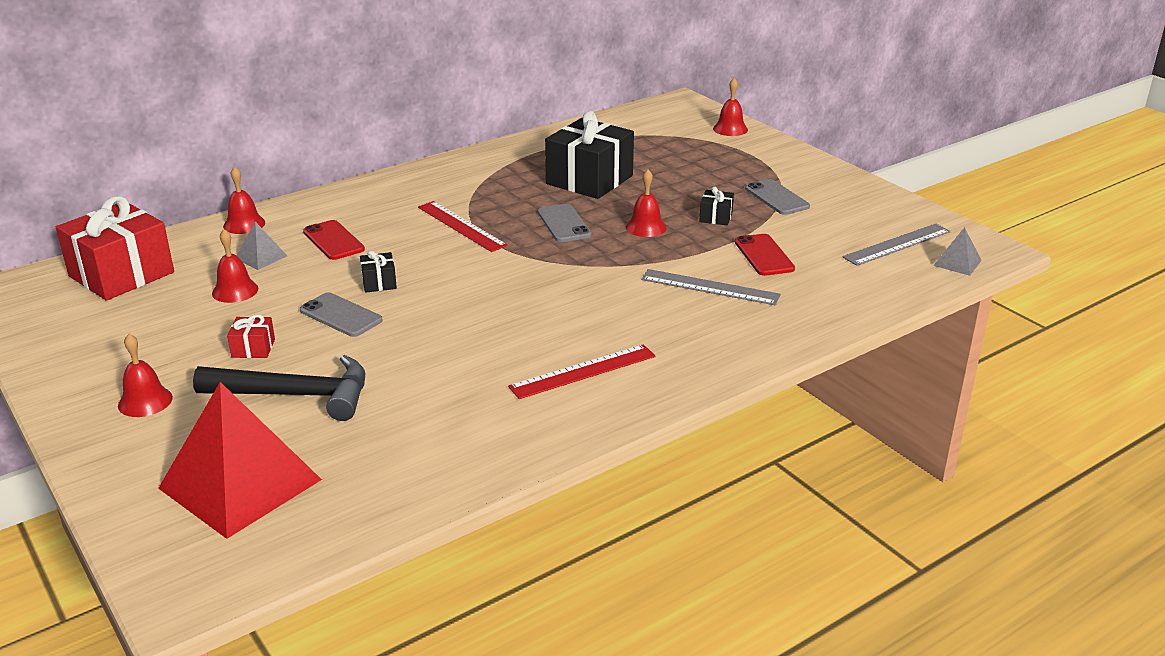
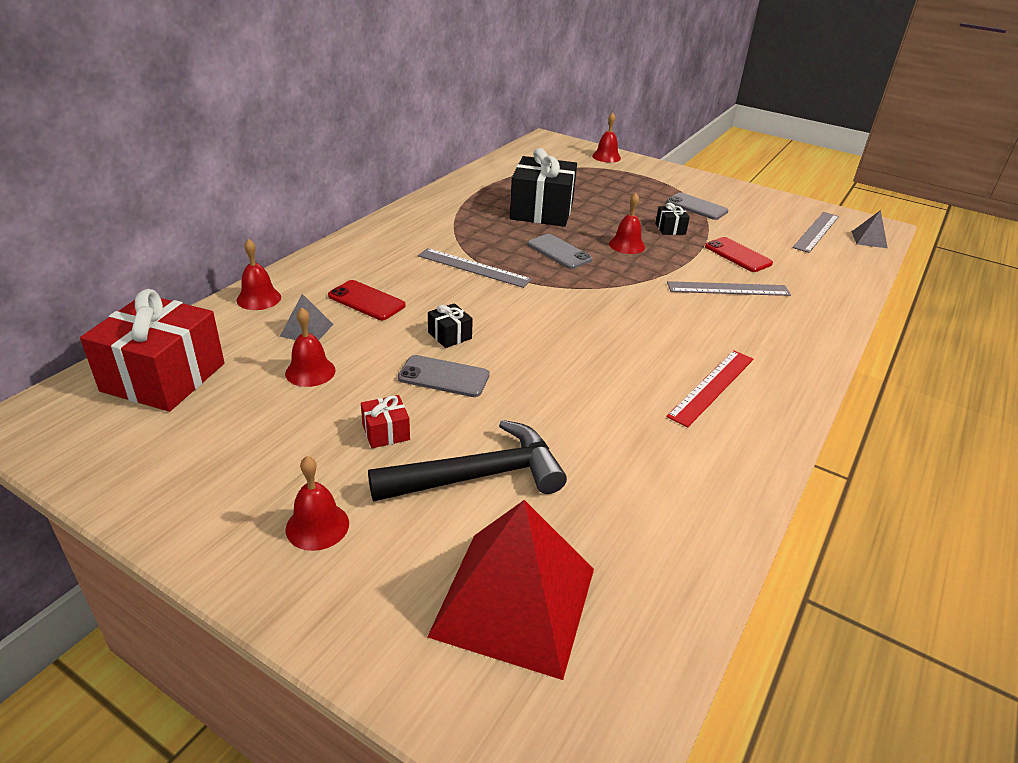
camera: 25 degrees left, 5 degrees up
(461, 226) = (473, 267): red ruler -> grey ruler

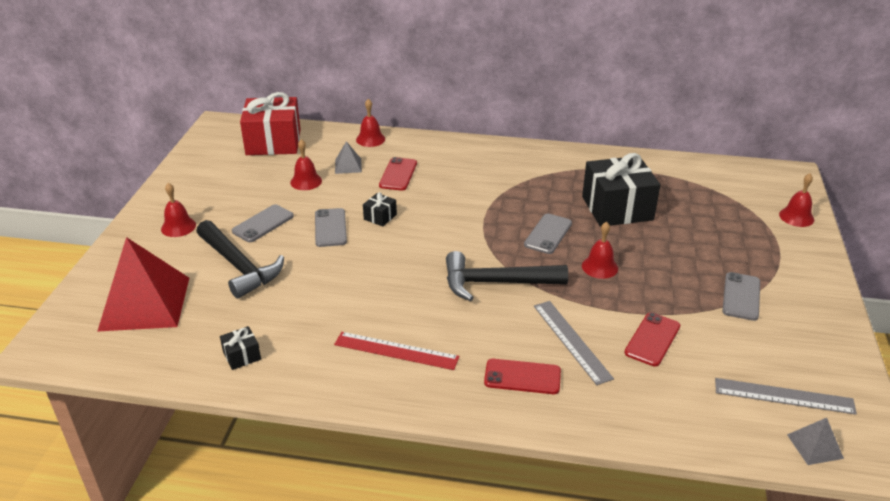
camera: 70 degrees right, 0 degrees up
(386, 432) = (263, 224): red gift -> grey phone
(473, 267) = (482, 202): grey ruler -> none
(623, 300) = (496, 283): none -> black hammer
(670, 229) = (665, 287): black gift -> black gift (242, 356)
(772, 326) = (522, 377): none -> red phone

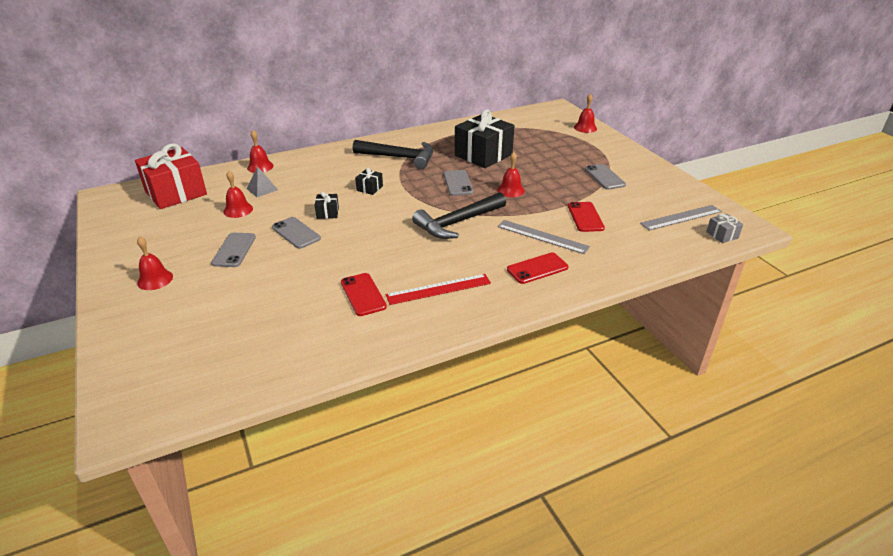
camera: 35 degrees left, 0 degrees up
(144, 303) = (189, 345): red pyramid -> none
(239, 266) = (248, 286): black hammer -> black hammer (399, 157)
(242, 356) = (324, 343): black gift -> black gift (369, 188)
(398, 174) = (309, 182): red phone -> red phone (363, 294)
(815, 446) = (722, 235): grey pyramid -> grey gift

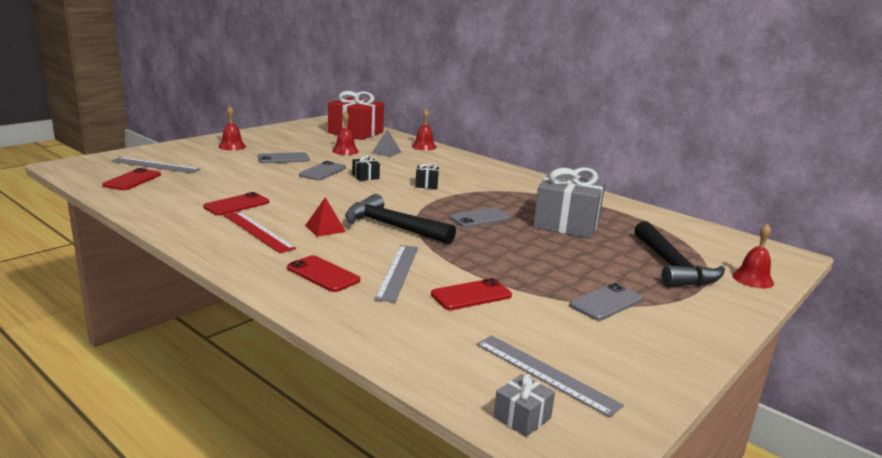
camera: 65 degrees right, 15 degrees down
(186, 343) = (155, 165): none -> grey ruler
(234, 363) = (132, 180): none -> red phone
(399, 157) = (506, 188): black hammer -> black hammer (672, 266)
(447, 254) = (325, 228): none -> red pyramid
(483, 155) = (566, 224): black gift -> grey gift
(511, 190) = (494, 246): red bell -> none

